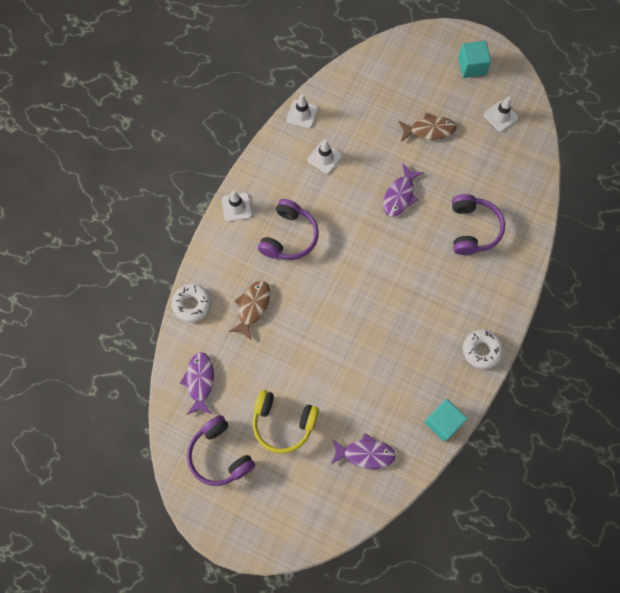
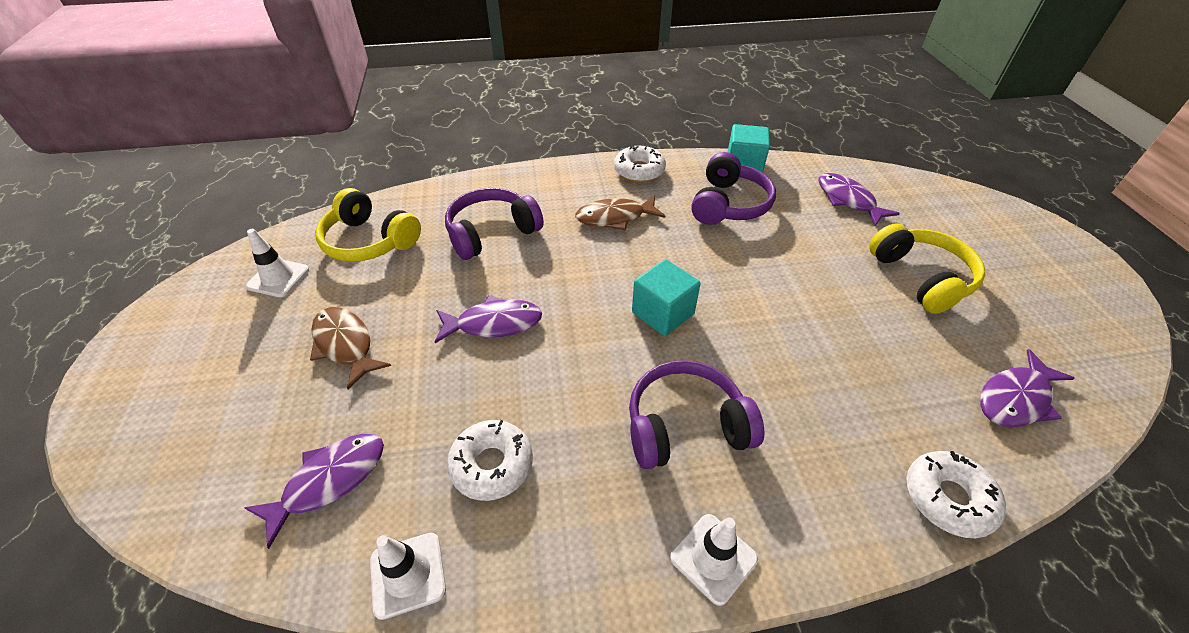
camera: 125 degrees left, 25 degrees down
(220, 455) = (1042, 315): purple headphones -> purple headphones (729, 204)
(252, 307) = (842, 402): brown fish -> brown fish (615, 217)
(324, 158) = (492, 465): white traffic cone -> white donut
(357, 103) = (329, 481): none -> purple fish
(471, 66) = (177, 350): turquoise cube -> turquoise cube (663, 313)
(506, 166) = (369, 241): none -> yellow headphones

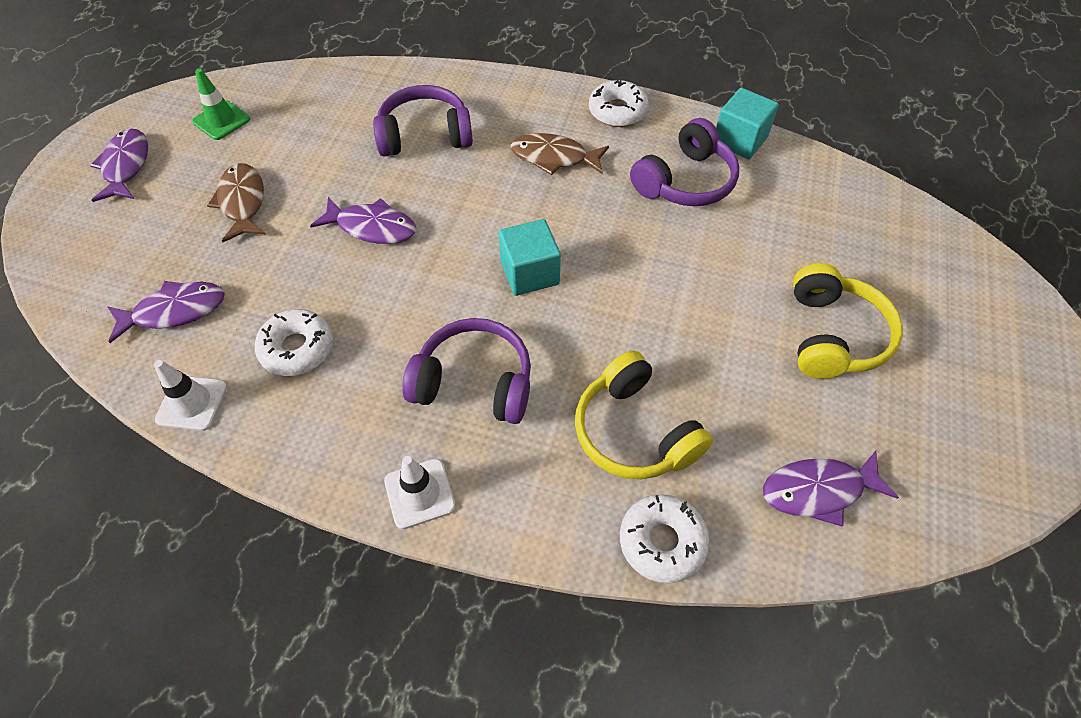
camera: 25 degrees right, 10 degrees up
(278, 278) = (221, 120): white traffic cone -> green traffic cone
(369, 241) = (313, 109): yellow headphones -> yellow headphones (634, 431)
(847, 200) = (828, 220): purple fish -> purple fish (126, 166)

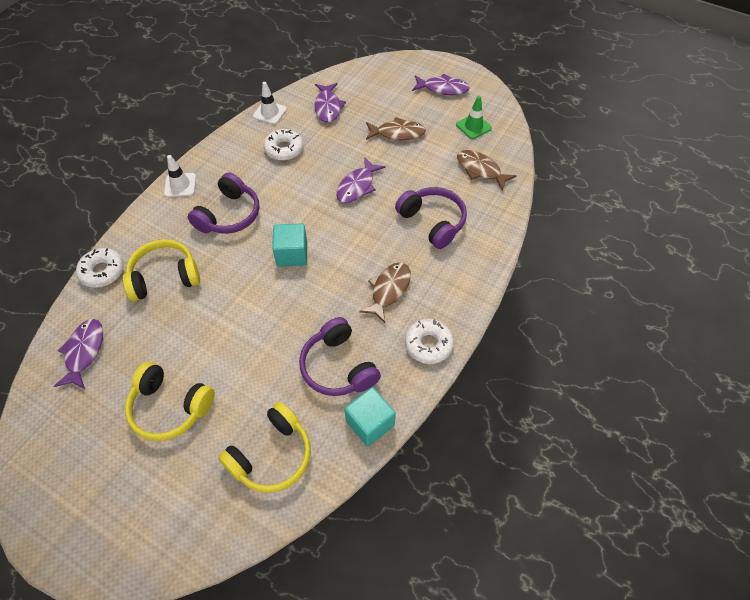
camera: 105 degrees right, 0 degrees up
(315, 103) = (480, 170): none -> brown fish
(425, 135) = (432, 222): purple headphones -> purple headphones turned 45 degrees counterclockwise
(826, 213) = (272, 455): none -> yellow headphones

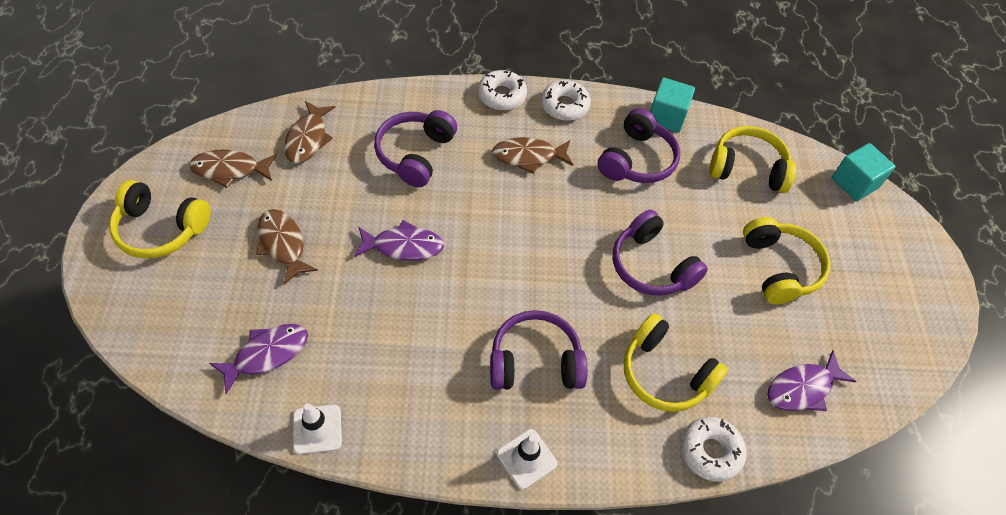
camera: 125 degrees left, 0 degrees up
(240, 317) = (651, 266): none -> purple headphones
(284, 149) = (384, 364): white donut -> white donut (502, 95)
(292, 254) = (544, 262): turquoise cube -> turquoise cube (854, 183)
(443, 89) = (161, 229): purple fish -> yellow headphones
(473, 126) = (230, 170): green traffic cone -> brown fish

